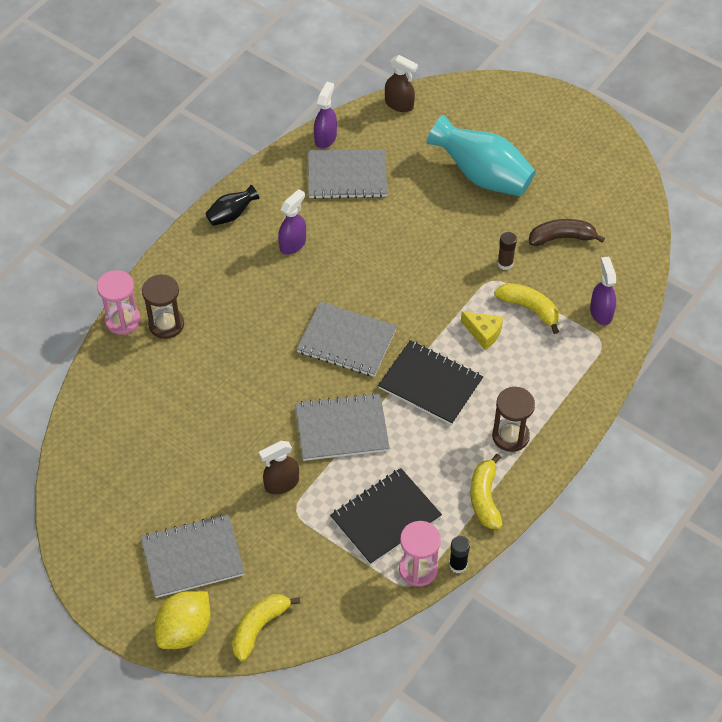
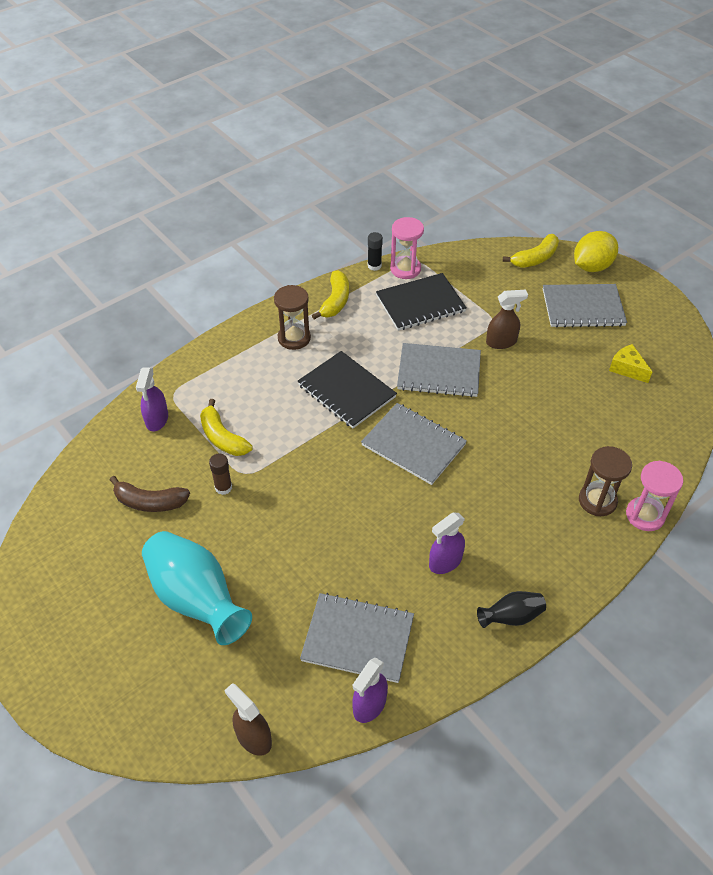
camera: 165 degrees left, 5 degrees down
(483, 333) = (278, 424): yellow cheese -> yellow cheese (627, 369)

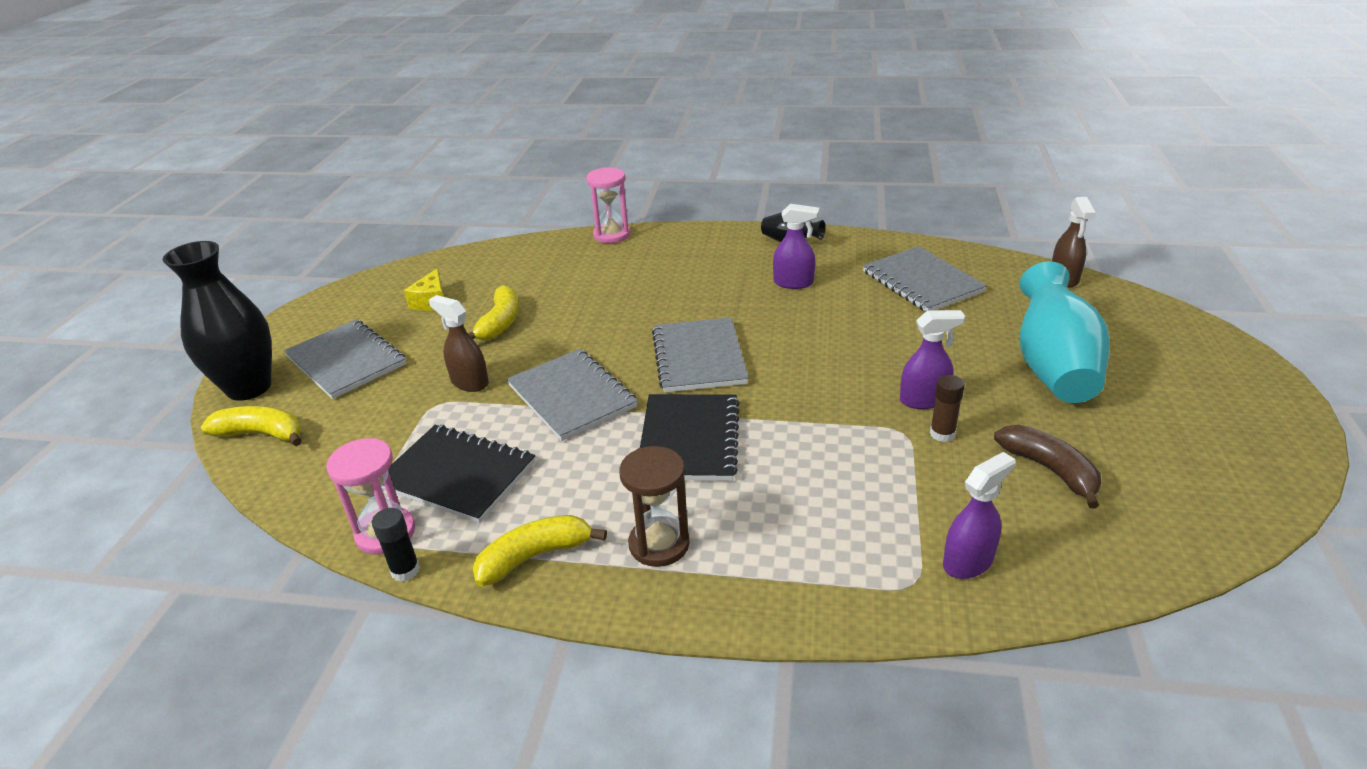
camera: 130 degrees left, 15 degrees down
(222, 437) = (894, 483): yellow banana -> yellow banana (500, 323)
(369, 705) = (952, 254): purple spray bottle -> purple spray bottle (924, 400)
(591, 266) = (249, 387): yellow lemon -> black vase
(597, 501) = (626, 255): brown hourglass -> none

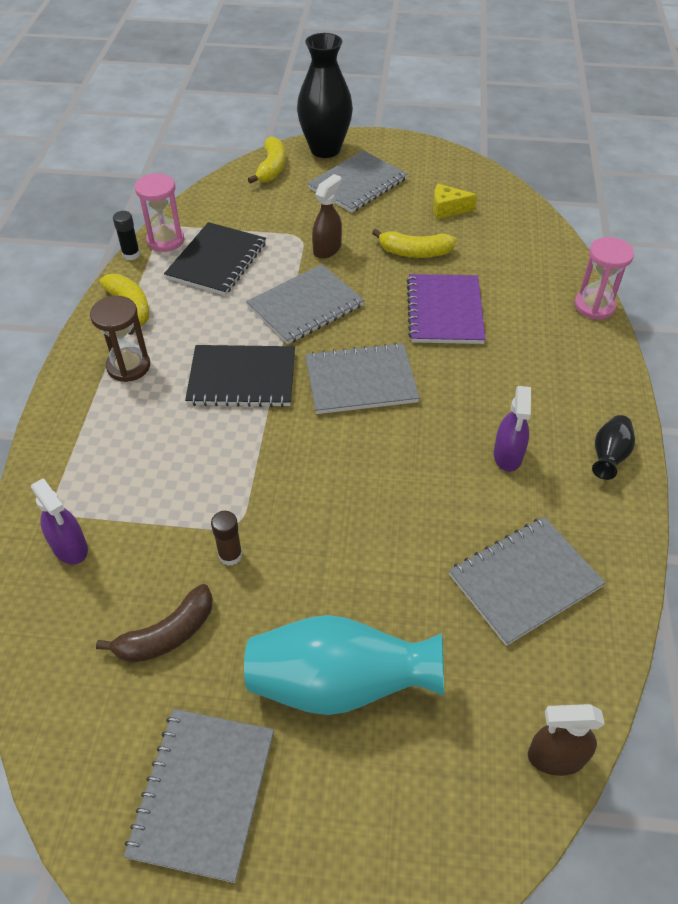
camera: 85 degrees right, 15 degrees up
(601, 307) = (445, 311): none -> purple notebook
(924, 400) = (284, 548): purple spray bottle -> none
(1190, 434) = (203, 793): none -> grey notebook

